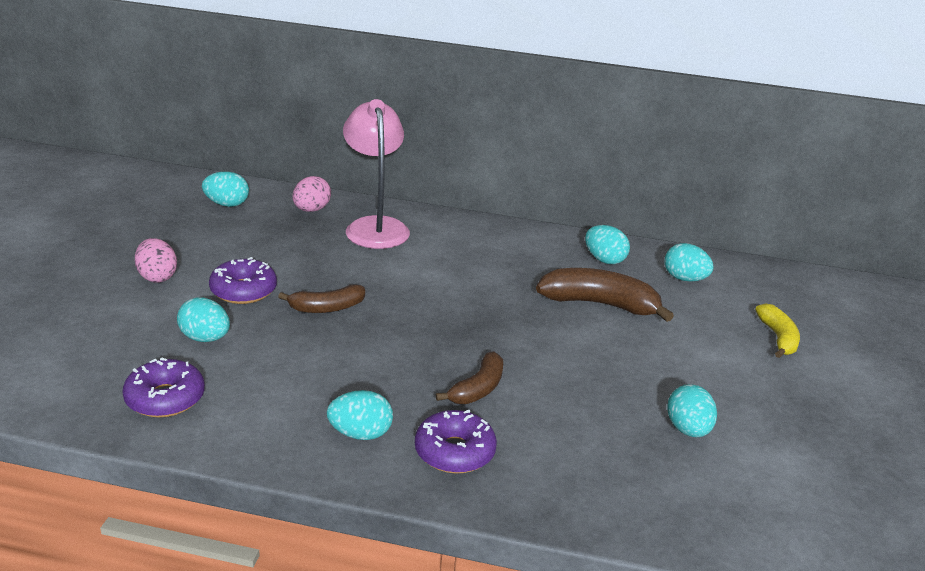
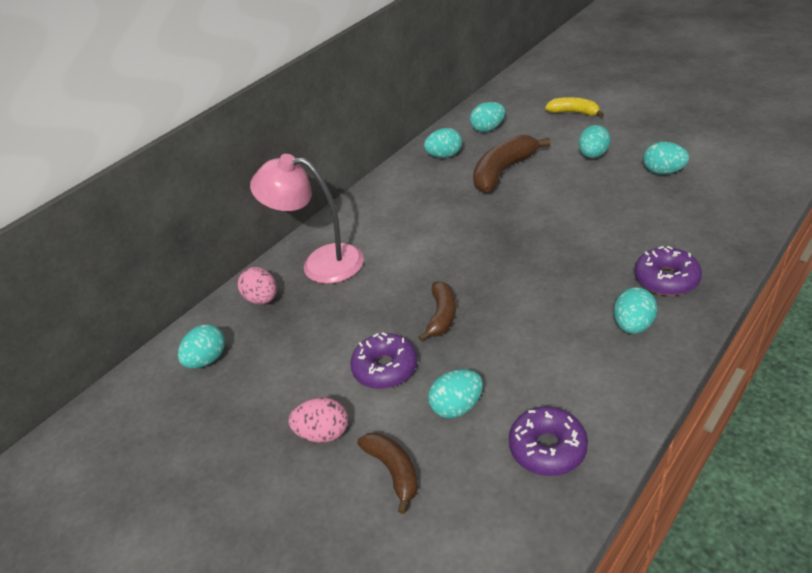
camera: 55 degrees left, 10 degrees up
(478, 389) = (591, 252): brown banana -> brown banana (394, 471)
(685, 366) = (593, 155): none -> turquoise egg

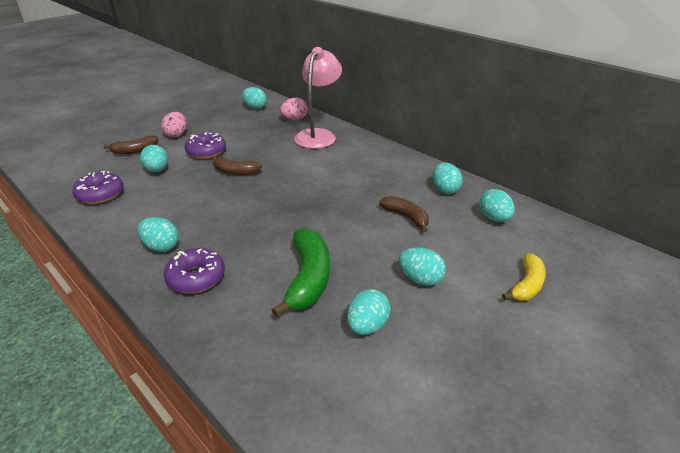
camera: 90 degrees right, 5 degrees down
(503, 172) = (406, 217): brown banana -> brown banana, size x0.62
(625, 210) = (308, 278): none -> green banana

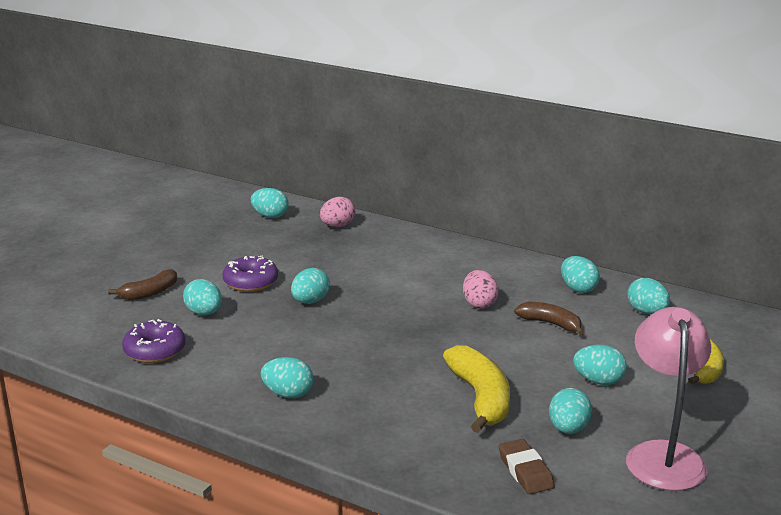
camera: 15 degrees left, 10 degrees down
(176, 134) = (189, 265): pink egg -> pink egg (479, 304)
(196, 277) = (356, 417): purple donut -> none
(235, 172) = (310, 301): brown banana -> turquoise egg
(301, 367) = (525, 471): none -> brown eraser
(308, 278) = (480, 398): green banana -> yellow banana
(318, 135) = (385, 243): pink lamp -> pink lamp (663, 455)

